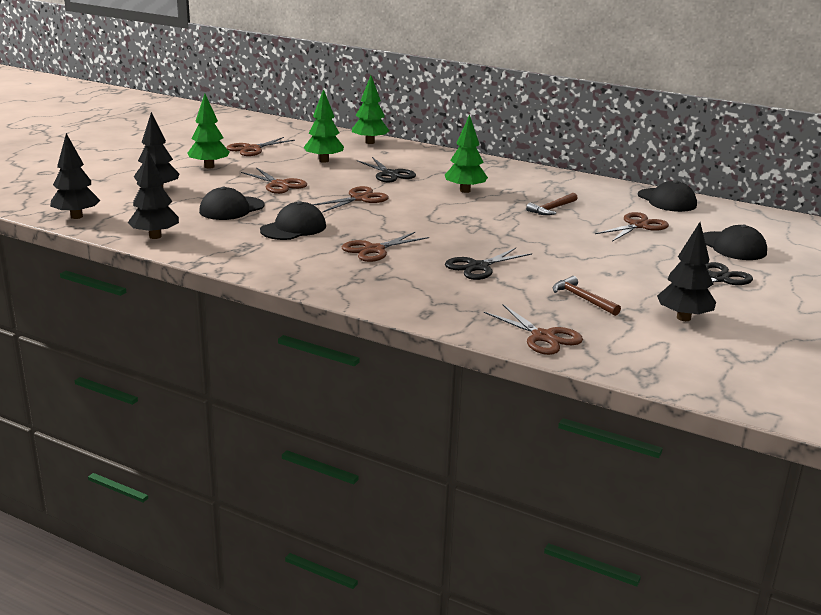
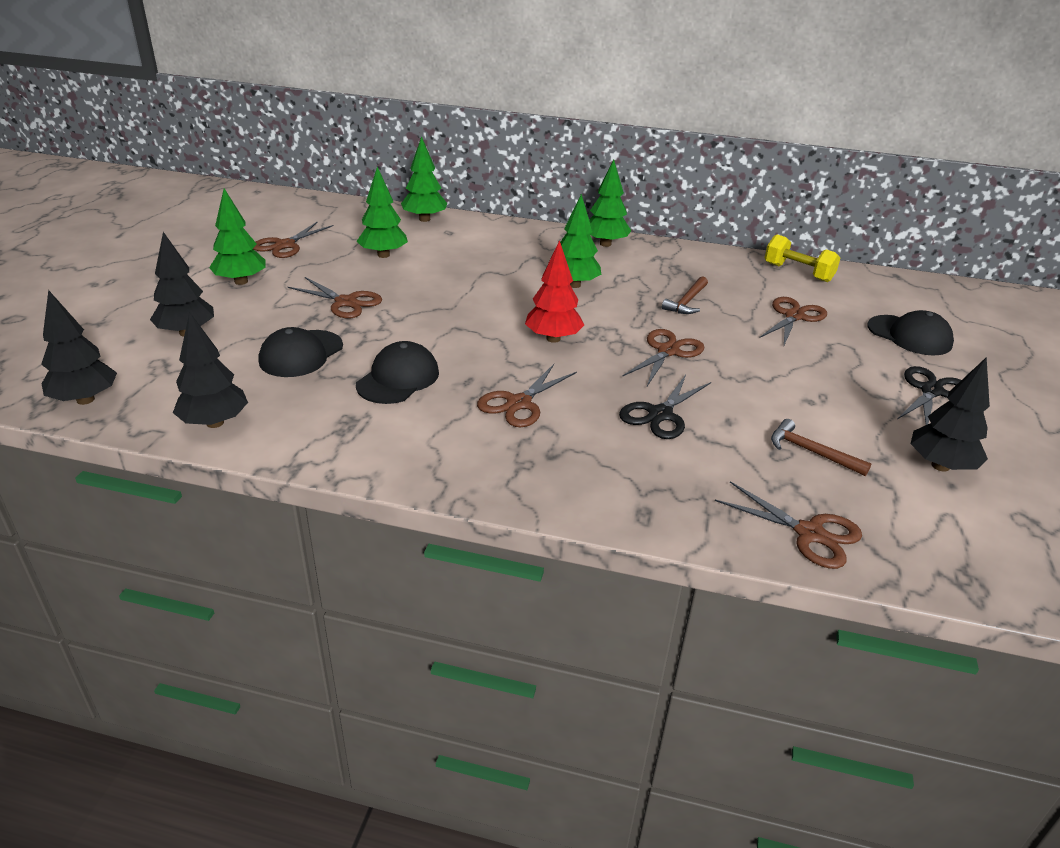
camera: 15 degrees left, 10 degrees up
(359, 199) = (457, 314): brown scissors -> brown scissors (668, 351)
(389, 174) = (473, 268): black scissors -> none
(425, 219) = (553, 339): none -> red tree
(510, 169) = (605, 244): none -> green tree
(667, 200) = (798, 272): black cap -> yellow dumbbell

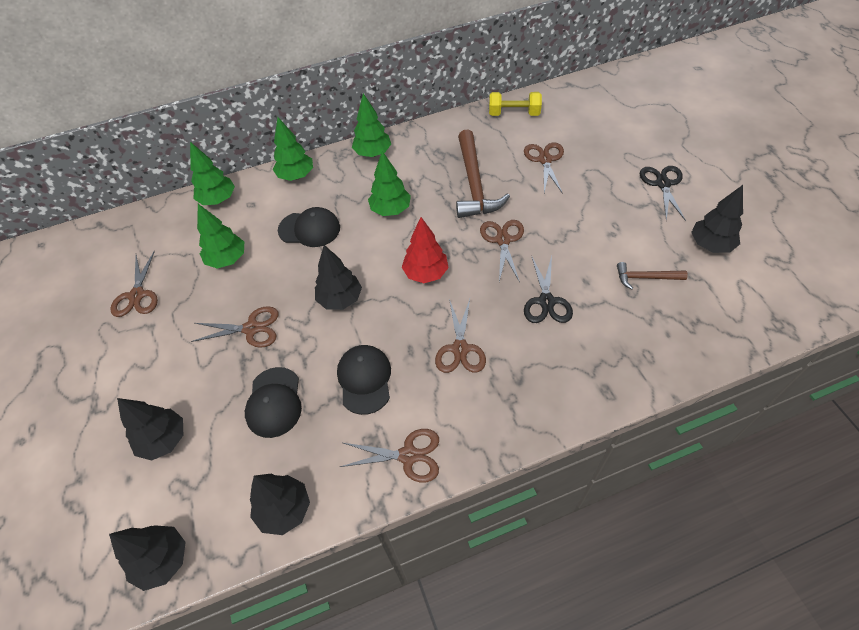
camera: 30 degrees left, 20 degrees up
(241, 281) = (146, 358): green tree -> green tree (296, 176)
(447, 319) = (340, 299): none -> black tree
(687, 302) = (474, 184): brown hammer -> brown hammer, size x1.96
(809, 533) = (693, 344): brown scissors -> brown scissors (408, 456)
(909, 335) = (617, 139): black cap -> black cap (309, 229)

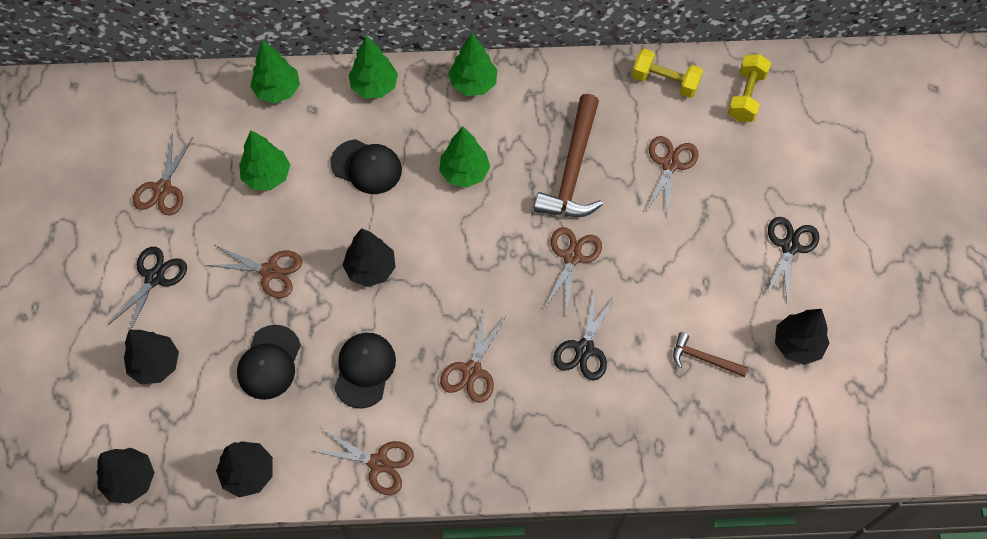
camera: 15 degrees right, 10 degrees up
(145, 366) = (154, 278): none -> black scissors
(426, 273) = (471, 269): red tree -> none
(576, 106) = (746, 96): none -> yellow dumbbell

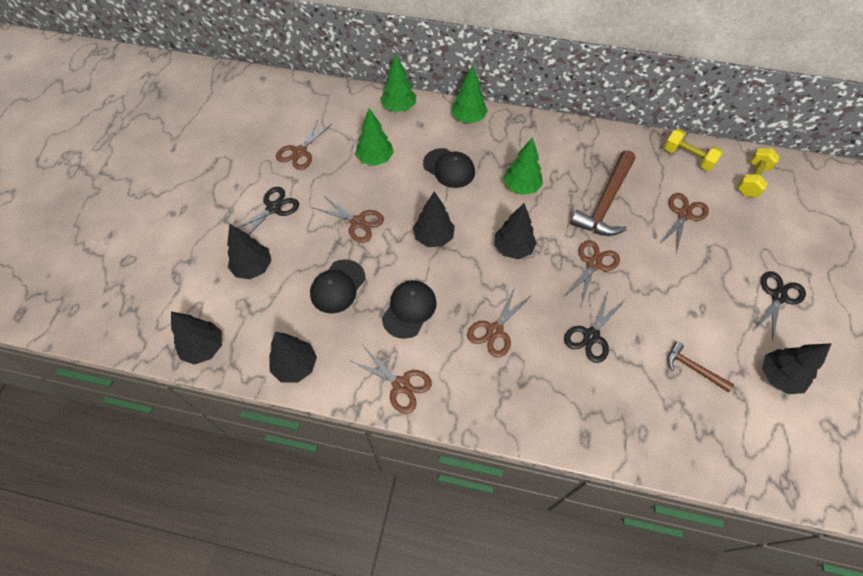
camera: 15 degrees right, 5 degrees down
(471, 260) = (513, 248): none -> black tree
(473, 84) = (541, 131): green tree -> none

